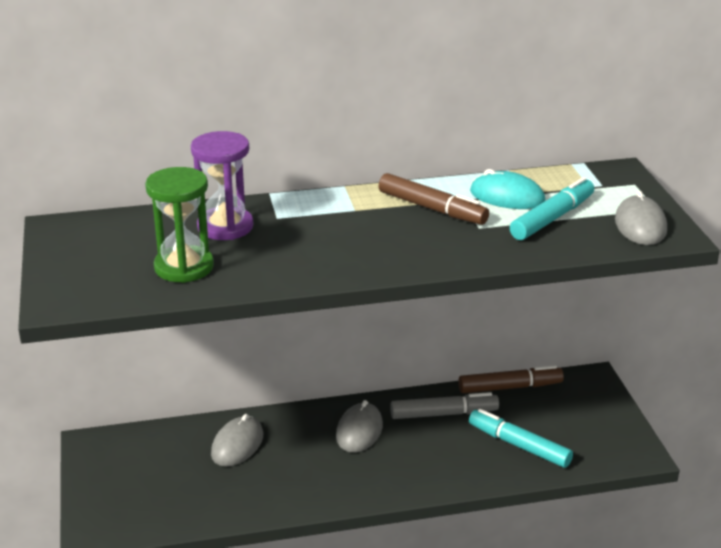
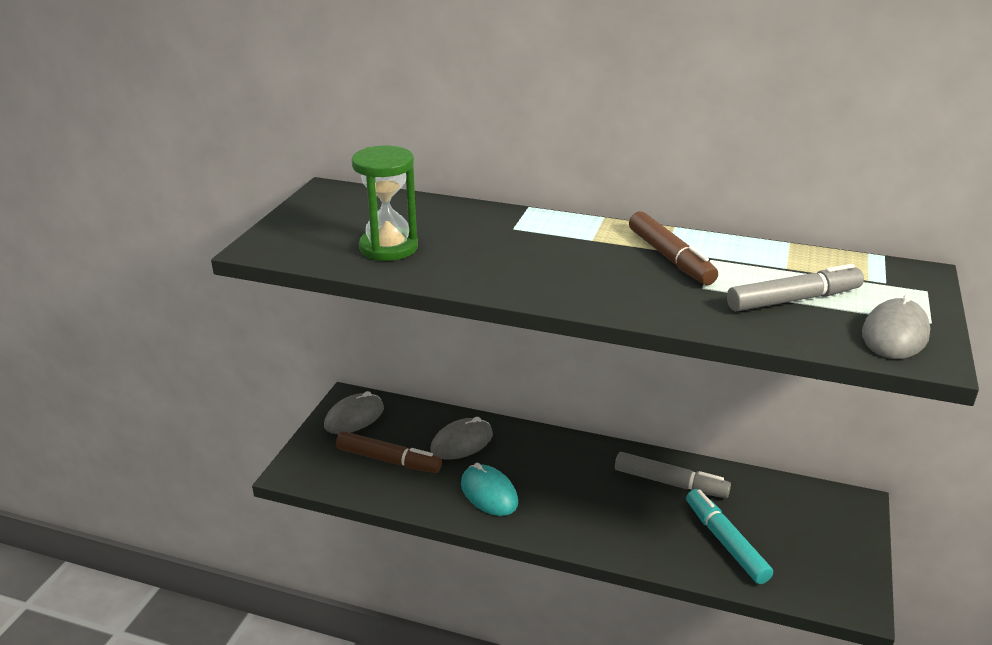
camera: 30 degrees right, 0 degrees up
(225, 227) = (459, 224): purple hourglass -> none
(359, 431) = (577, 469): grey mouse -> grey mouse (354, 417)
(507, 196) = (762, 266): turquoise mouse -> turquoise mouse (489, 493)
(510, 387) = (757, 481): brown marker -> brown marker (388, 460)
(552, 218) = (793, 300): turquoise marker -> grey marker

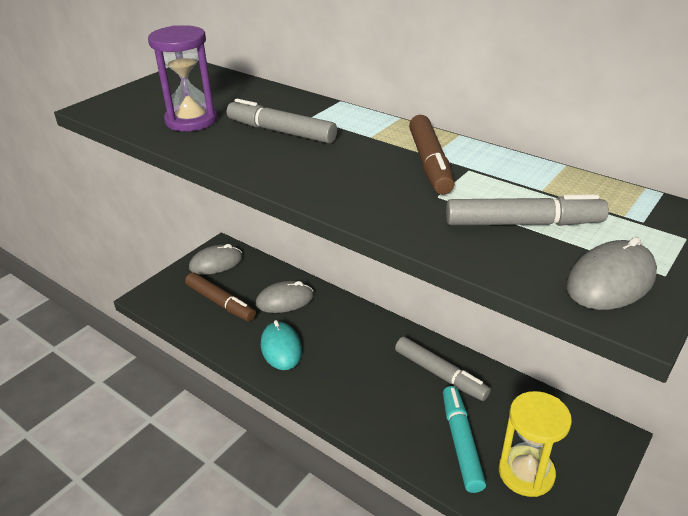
camera: 20 degrees right, 5 degrees up
(388, 247) = (191, 120): green hourglass -> purple hourglass
(497, 247) = (281, 132): none -> grey marker
(798, 554) = (526, 473): none -> yellow hourglass

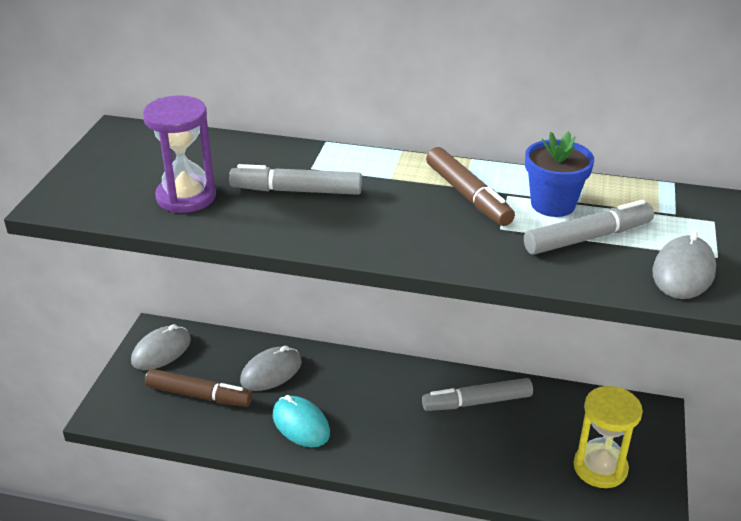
camera: 25 degrees left, 0 degrees up
(440, 374) = (477, 402): grey marker -> grey marker turned 150 degrees clockwise
(461, 442) = (531, 460): turquoise marker -> none
(509, 186) = (553, 204): none -> blue flower pot

